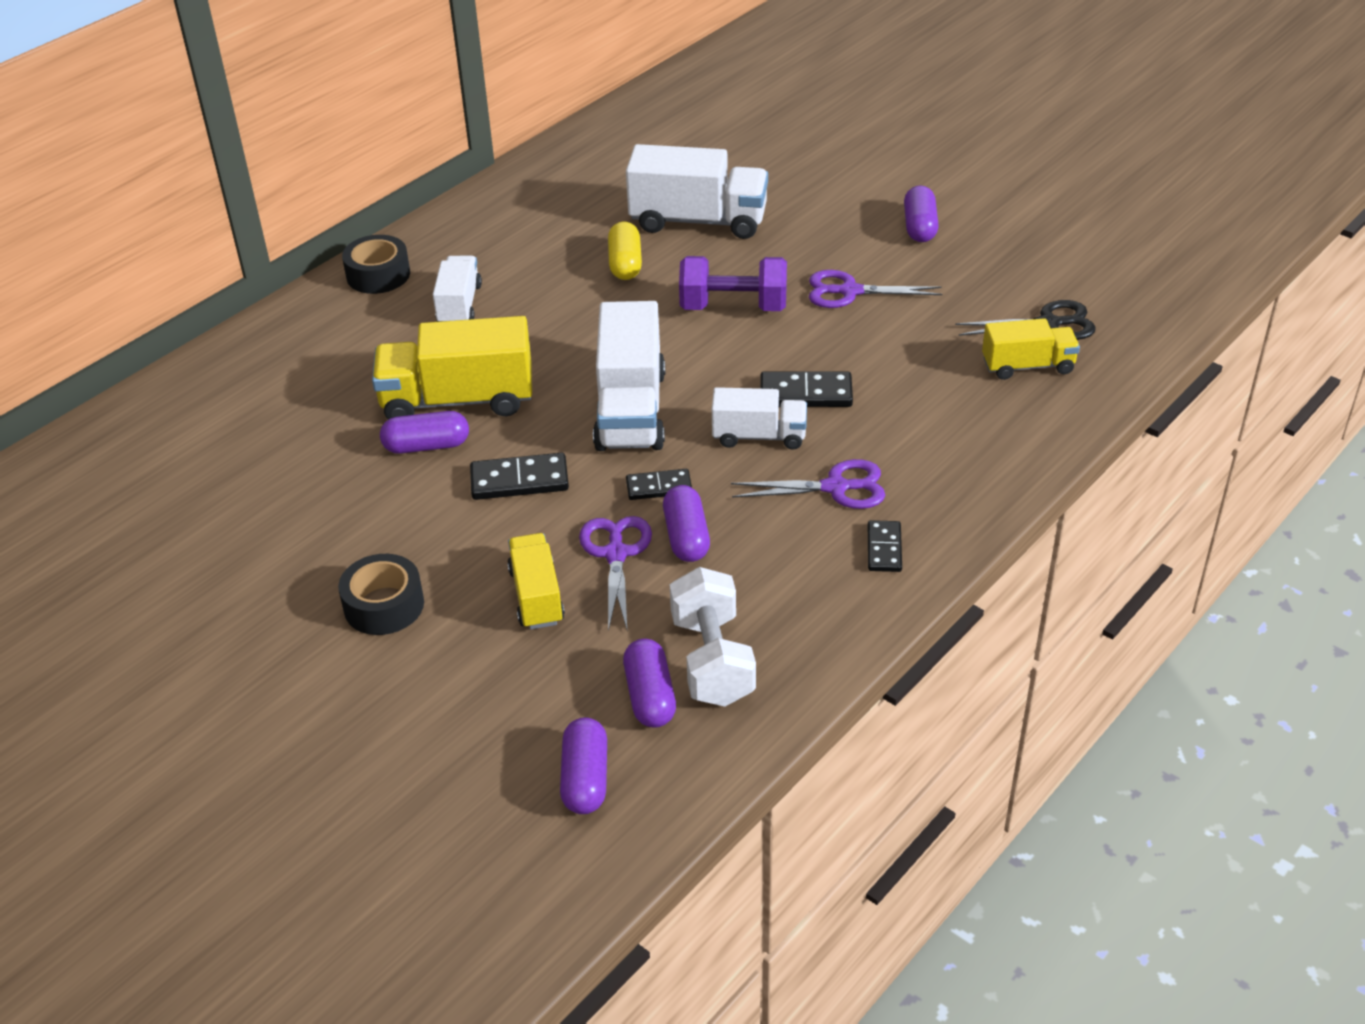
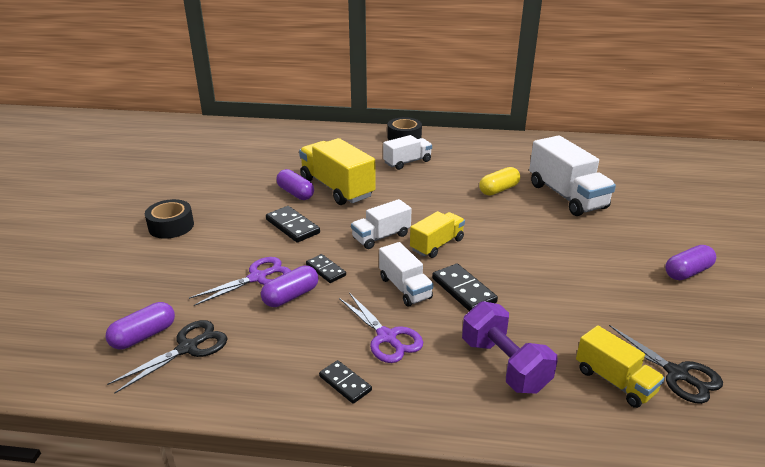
camera: 55 degrees right, 10 degrees down
(536, 596) = (205, 266): yellow truck -> yellow truck (437, 245)
(585, 779) = (64, 338): purple capsule -> none
(630, 410) = (381, 237): white truck -> white truck, size x0.59
(712, 660) = (188, 348): white dumbbell -> black scissors
(733, 307) = (509, 235): purple dumbbell -> purple dumbbell (504, 365)
(850, 291) = (581, 270): purple scissors -> none
(884, 549) = (345, 383): black domino -> black domino turned 75 degrees clockwise

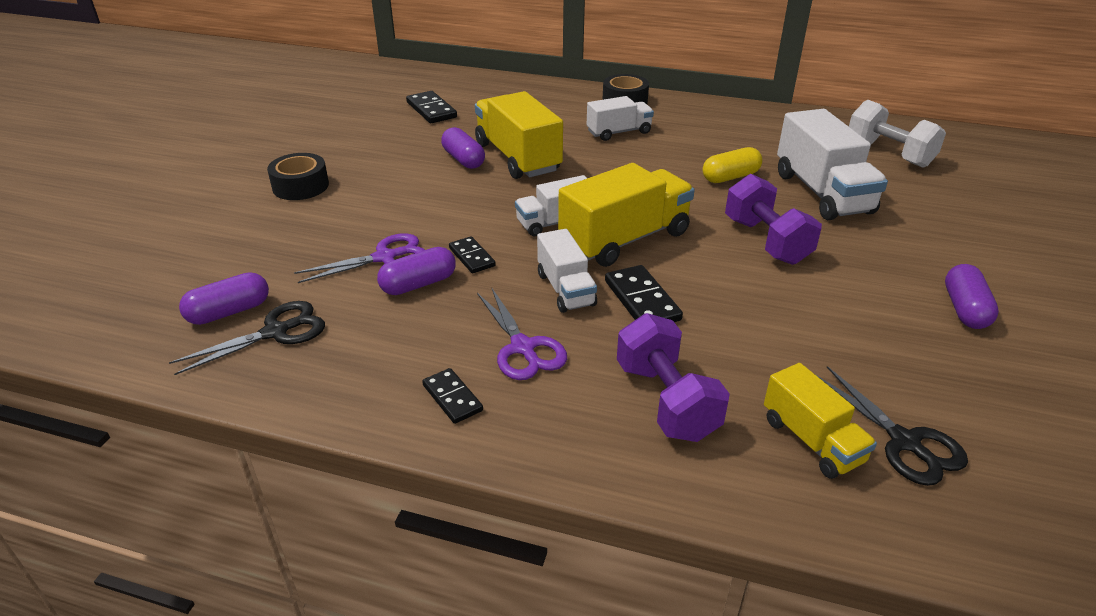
camera: 10 degrees right, 5 degrees up
(292, 226) = (447, 200): black domino -> black domino (431, 110)
(437, 245) = (625, 239): yellow truck -> yellow truck, size x1.69
(538, 236) = (766, 241): none -> purple dumbbell
(603, 163) = (888, 154): none -> white dumbbell
(687, 272) = (964, 309): purple capsule -> purple capsule turned 60 degrees counterclockwise

